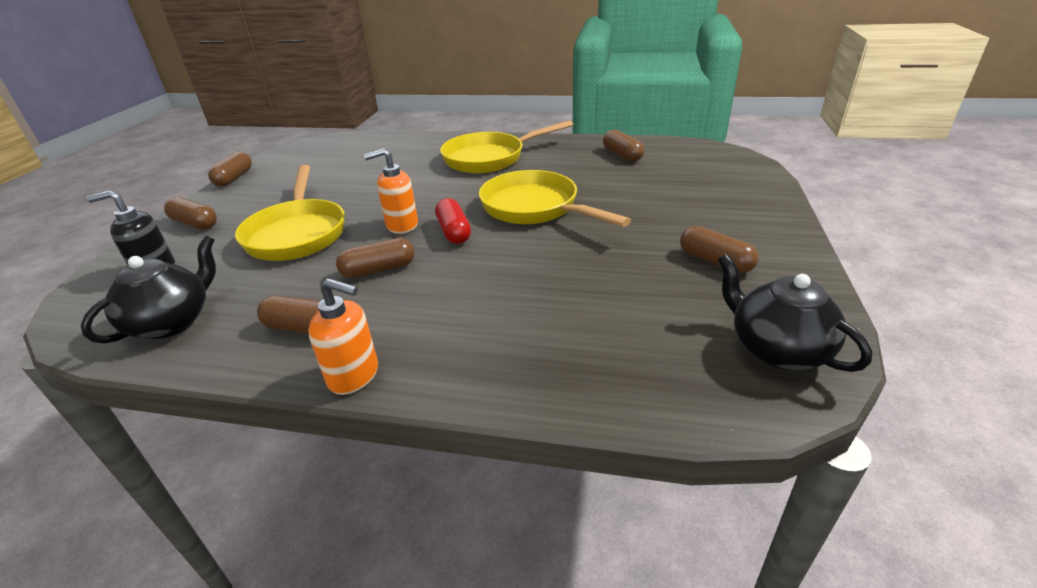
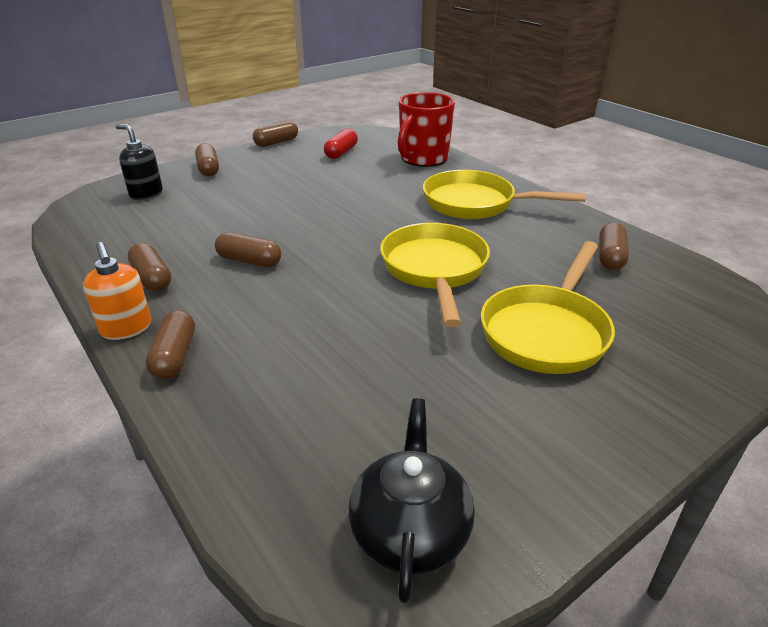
camera: 40 degrees right, 0 degrees up
(172, 322) = (106, 234): black teapot -> none
(297, 233) = (248, 205): yellow pan -> yellow pan (547, 331)
(398, 145) = (423, 159): none -> red mug
(401, 225) = (316, 233): orange soap dispenser -> none
(454, 232) = (341, 258): red capsule -> red capsule (341, 152)
(715, 261) = (507, 415): brown capsule -> brown capsule (175, 356)

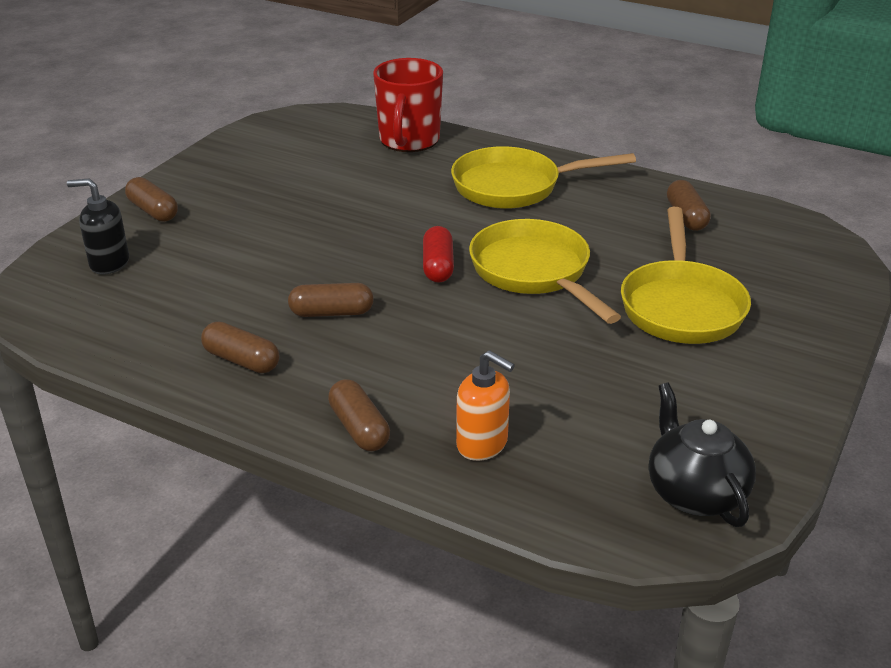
camera: 25 degrees left, 0 degrees up
(126, 328) = (276, 418): orange soap dispenser -> orange soap dispenser (482, 444)
(276, 142) = (203, 154): brown capsule -> none
(341, 152) = (302, 152): red capsule -> red capsule (438, 266)

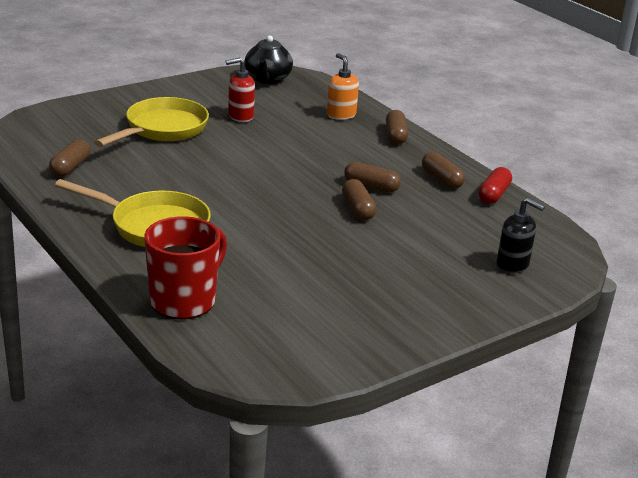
camera: 155 degrees left, 5 degrees down
(153, 211) = (466, 301): brown capsule -> brown capsule (358, 209)
(438, 266) = (278, 191): red capsule -> red capsule (494, 194)
(534, 272) = (221, 169): yellow pan -> none
(621, 373) = (240, 116): none -> red soap dispenser

